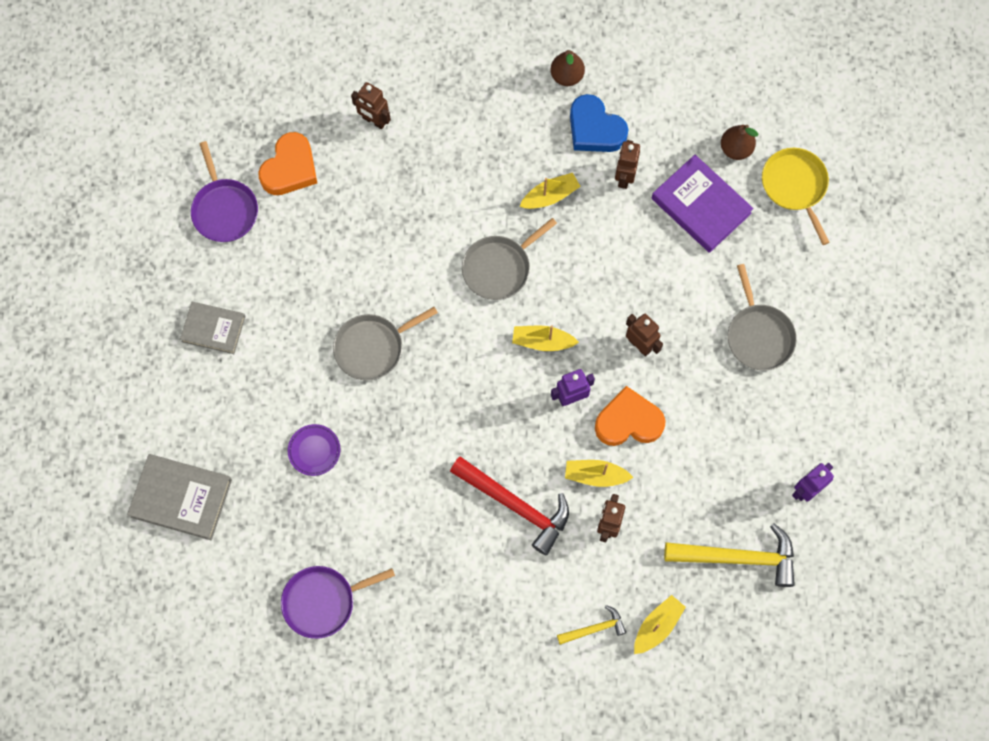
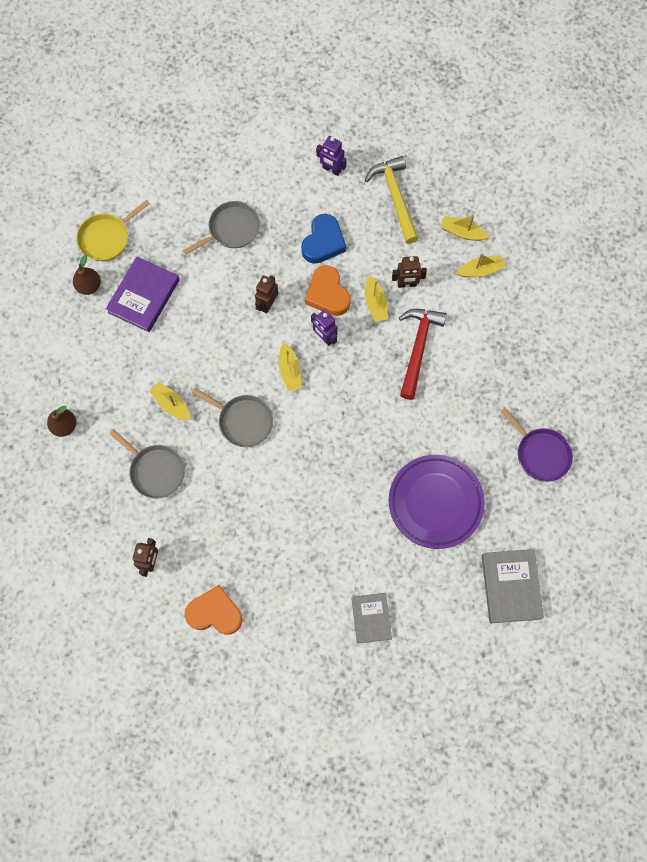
camera: 110 degrees left, 0 degrees up
(224, 209) = (268, 652): purple pan -> none
(314, 451) = (435, 502): purple plate -> purple plate, size x2.29
(372, 347) = (340, 490): grey pan -> grey pan (155, 471)
(594, 628) = (480, 270): yellow hammer -> yellow boat
(595, 129) = (104, 390): blue heart -> blue heart (323, 242)
(624, 177) = (138, 356): brown robot -> none

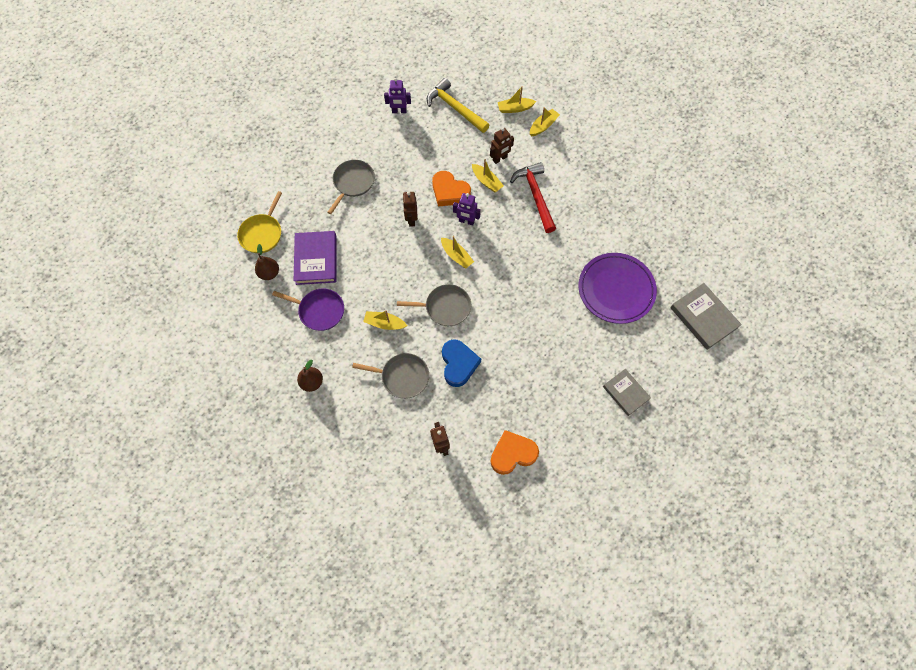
camera: 30 degrees left, 5 degrees down
(323, 242) = (424, 160): blue heart -> blue heart (458, 364)
(540, 454) = (662, 221): purple pan -> purple pan (319, 311)

